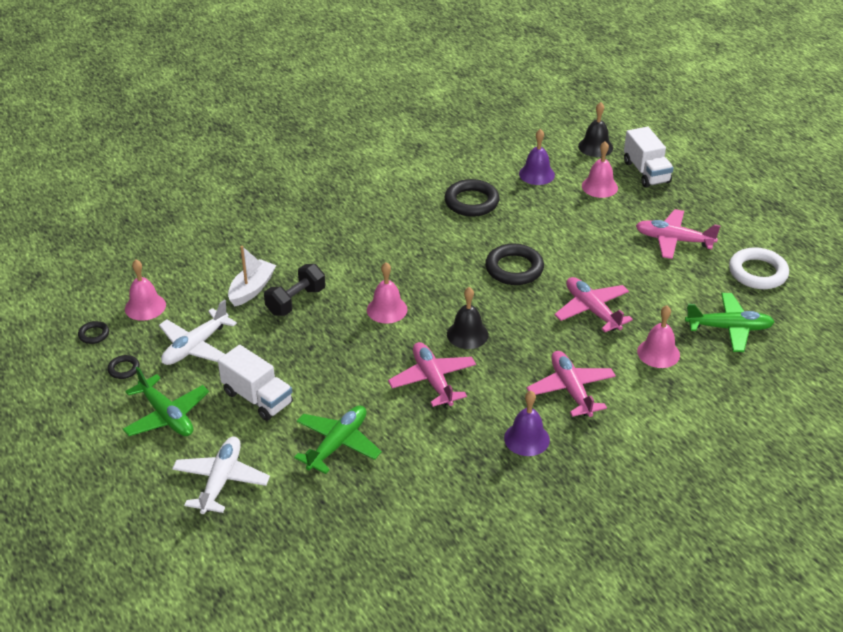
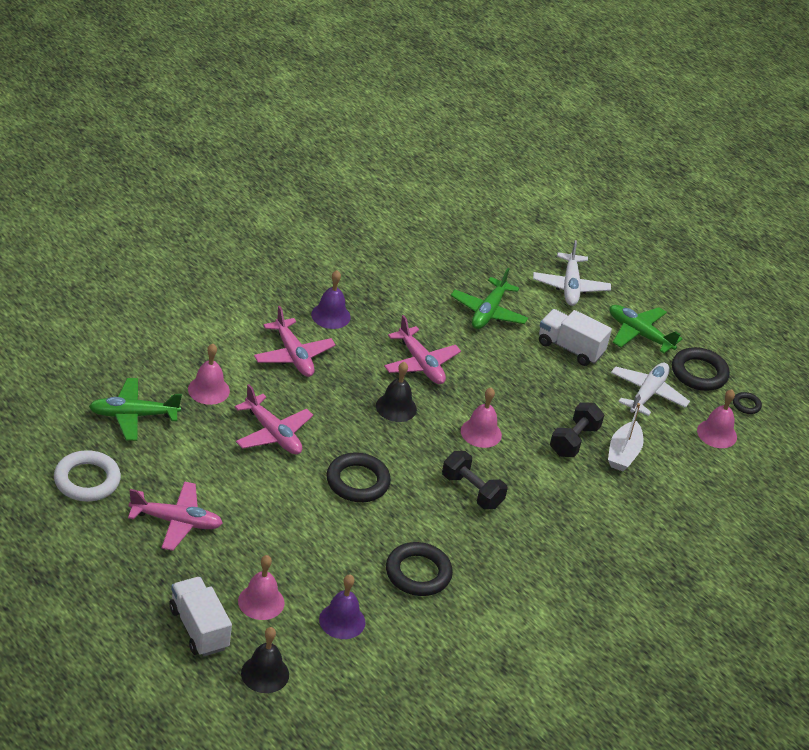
camera: 165 degrees right, 0 degrees up
(124, 369) = (699, 373): black ring -> black ring, size x2.03
(410, 259) = (471, 491): none -> black dumbbell

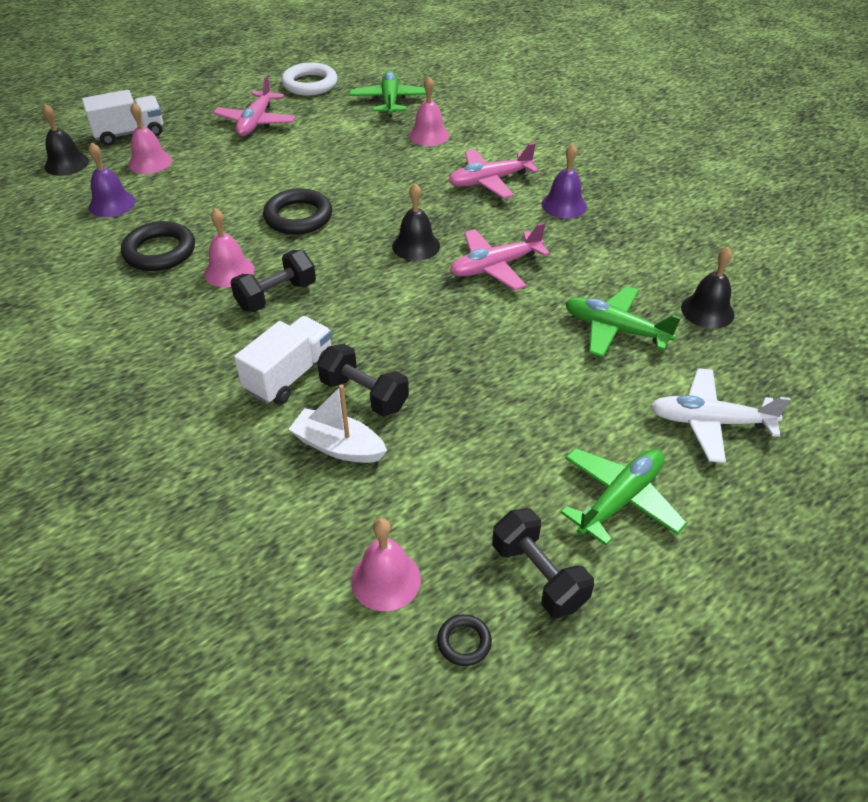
camera: 100 degrees right, 5 degrees up
(273, 434) = (369, 169): pink plane -> none
(462, 265) = (707, 311): none -> black bell
(481, 433) = (376, 309): pink bell -> pink bell (229, 271)
(570, 348) = (560, 408): white truck -> white truck (290, 376)
(647, 394) = (473, 492): white plane -> none
(699, 373) = (538, 576): black ring -> black dumbbell

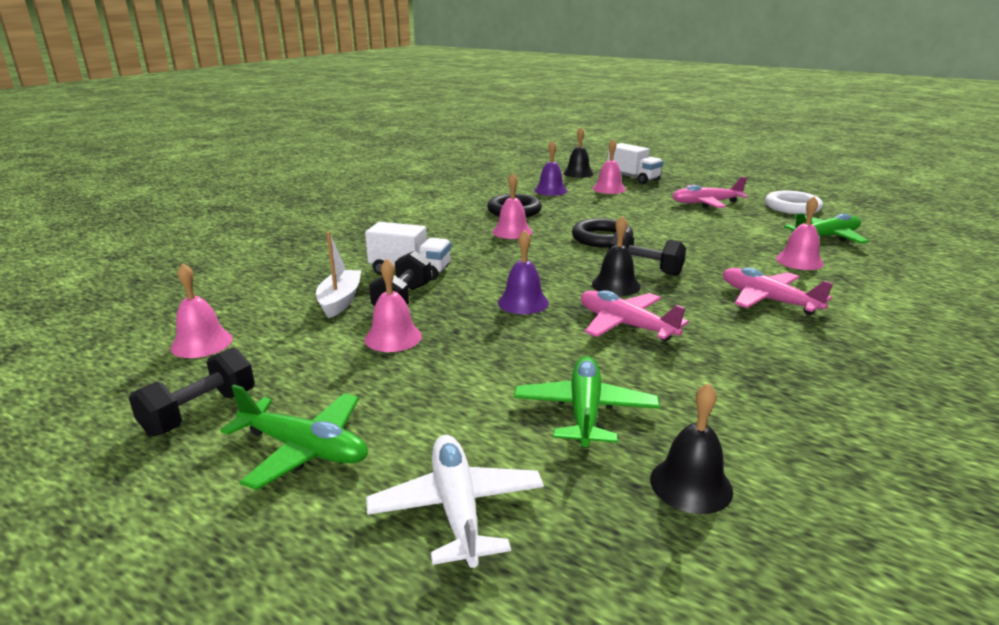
camera: 70 degrees right, 20 degrees down
(276, 296) = (497, 250): black dumbbell -> black dumbbell (644, 269)
(448, 416) = (393, 337): none -> pink bell
(464, 642) = (131, 386): black ring -> none
(564, 205) = (786, 346): purple bell -> purple bell (523, 302)

